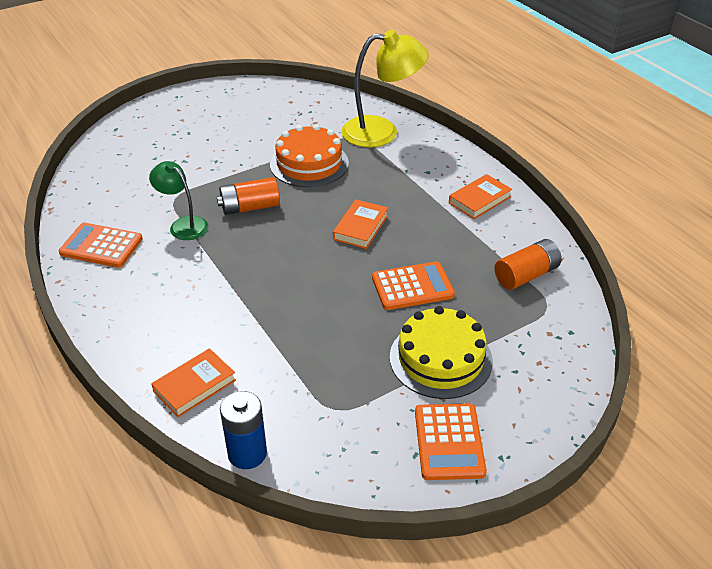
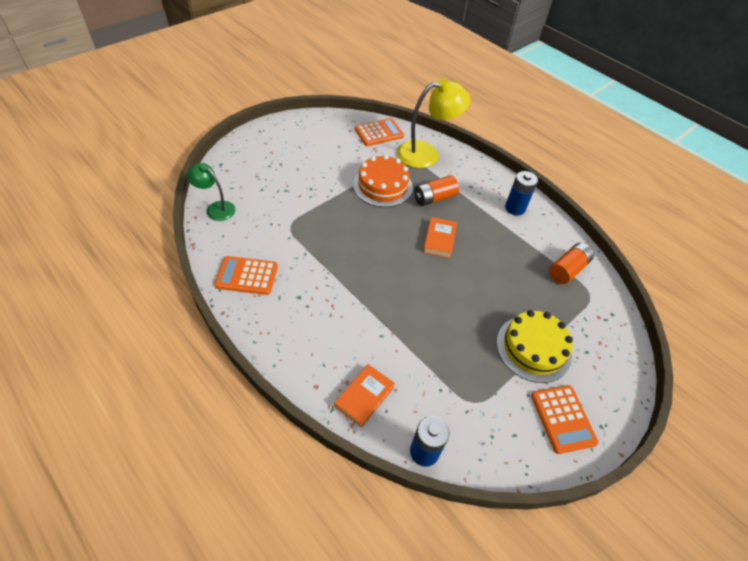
camera: 15 degrees left, 10 degrees up
(183, 225) = (305, 250): green lamp -> green lamp (216, 208)
(250, 207) = (351, 229): orange battery -> orange battery (434, 198)
(412, 287) = (493, 288): orange calculator -> orange calculator (379, 133)
(479, 200) = (515, 208): orange book -> blue battery

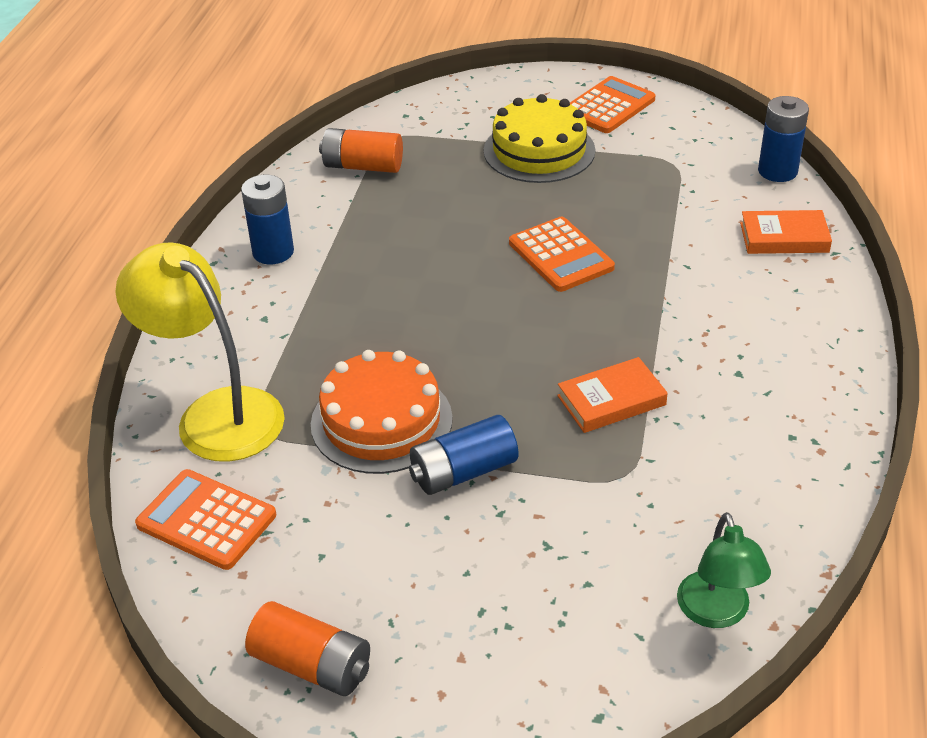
camera: 120 degrees left, 10 degrees down
(247, 276) = (784, 453): orange calculator -> orange calculator (560, 255)
(337, 190) = (463, 472): none -> blue battery
(434, 198) = (345, 344): orange battery -> orange battery (312, 665)
(439, 239) = (442, 295): orange book -> orange book (611, 400)

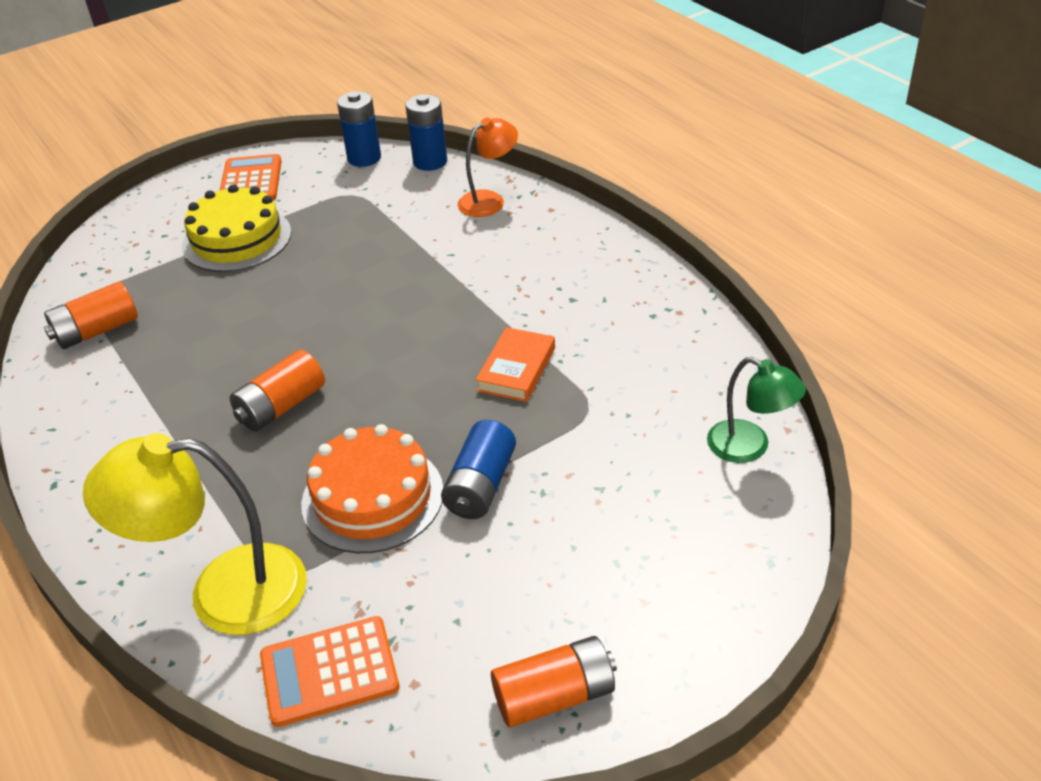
camera: 45 degrees left, 0 degrees up
(273, 252) = (102, 441): blue battery -> blue battery (364, 158)
(407, 307) = (281, 406): none -> orange battery
(560, 255) = (352, 300): orange calculator -> none
(784, 237) = (489, 200): orange book -> orange lamp

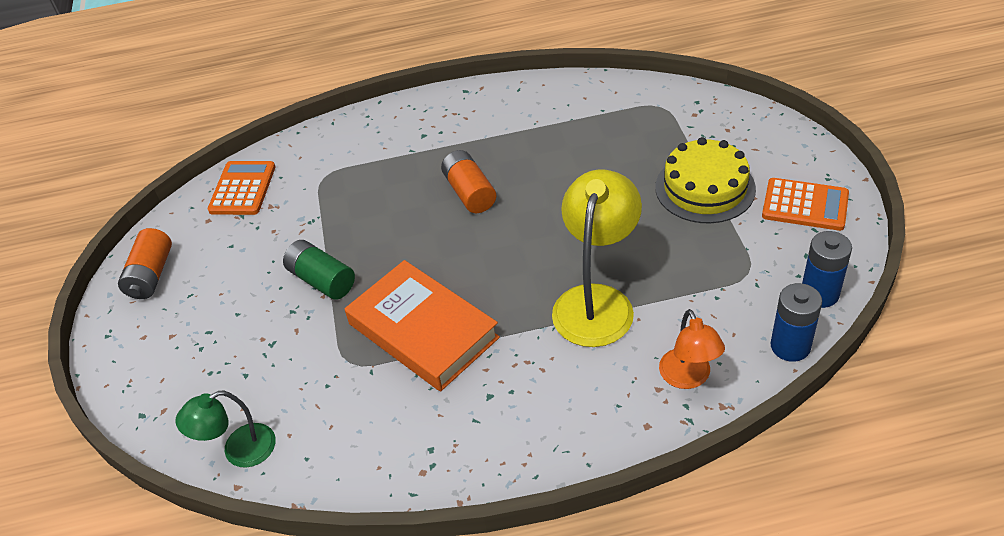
camera: 115 degrees right, 5 degrees up
(97, 331) = (615, 108): orange battery -> none
(224, 592) = (328, 154): yellow lamp -> yellow lamp (597, 301)
(372, 497) = (352, 225): orange cake -> none
(481, 486) = (321, 280): blue battery -> green battery
(516, 369) = (423, 330): orange book -> orange book, size x1.85

